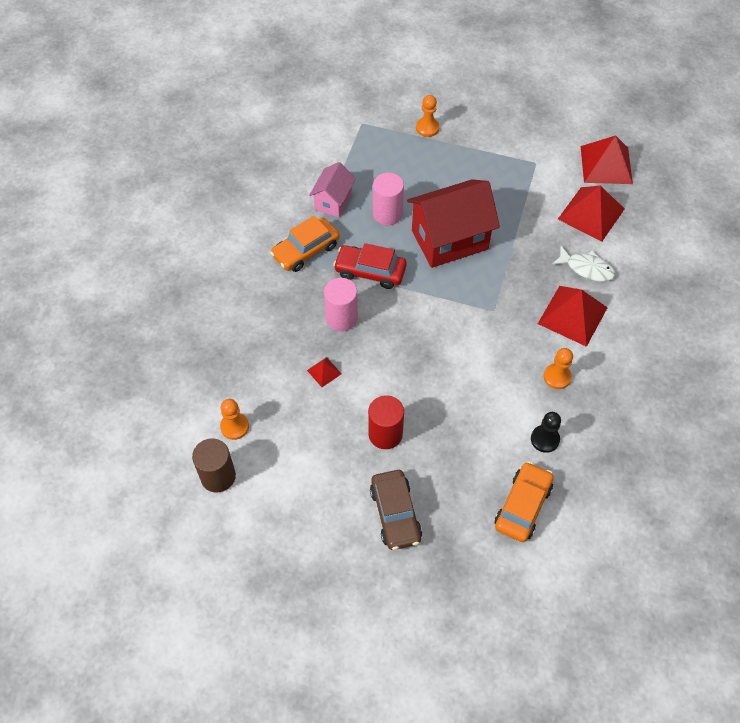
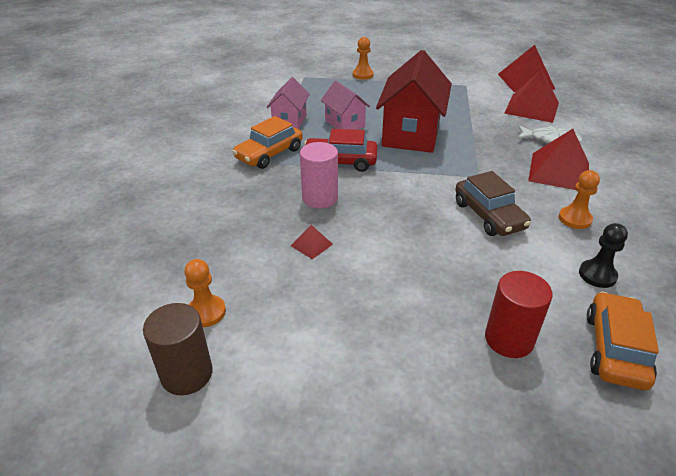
camera: 10 degrees left, 20 degrees down
(385, 434) = (404, 295): red cylinder -> red cylinder (509, 339)
(387, 214) = (344, 124): pink cylinder -> pink house
(395, 514) = (452, 384): brown car -> brown car (488, 215)
(449, 240) = (411, 134): red house -> red house turned 45 degrees counterclockwise

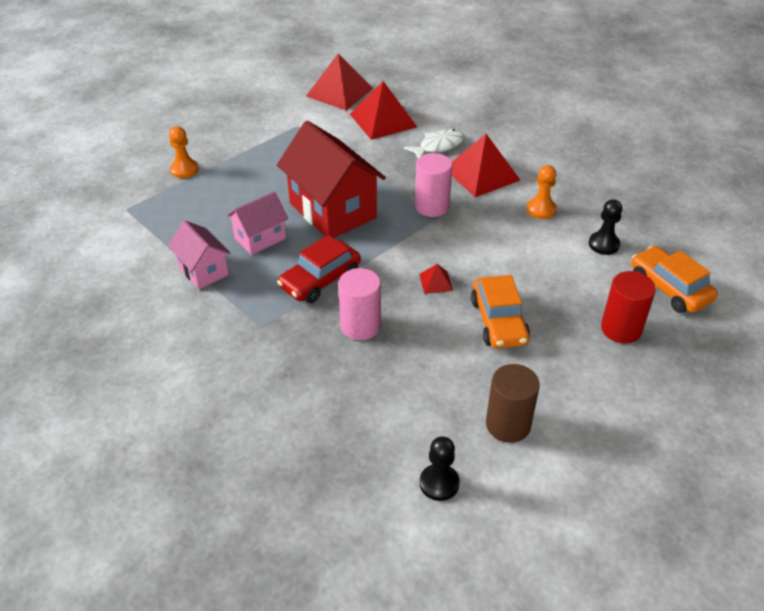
camera: 50 degrees left, 5 degrees up
(187, 374) = (500, 530): brown cylinder -> brown cylinder (508, 425)
(206, 312) = (439, 483): orange pawn -> black pawn
(269, 154) = (246, 318): orange car -> orange car (498, 321)
(311, 245) = (420, 369): red pyramid -> red pyramid (435, 282)
(344, 124) = (260, 238): pink house -> pink house turned 45 degrees counterclockwise
(484, 168) = (432, 206): none -> pink cylinder
(488, 215) = (491, 247): brown car -> none

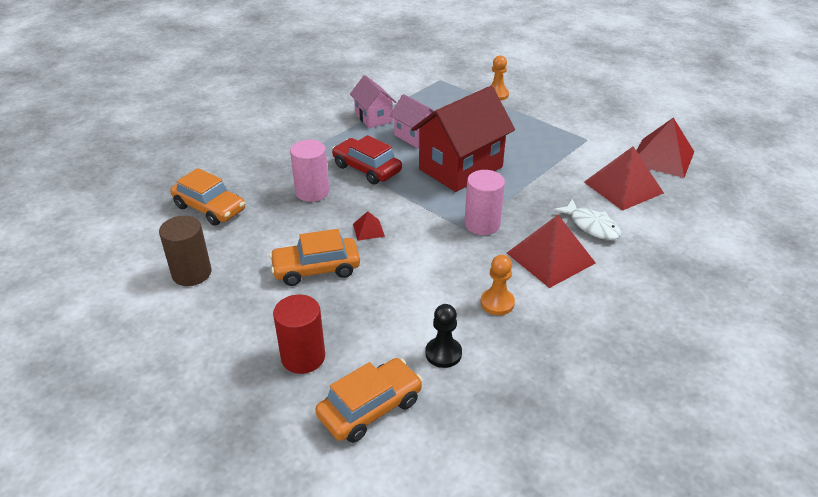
camera: 85 degrees right, 5 degrees down
(203, 270) = (373, 117): pink house -> pink house turned 75 degrees counterclockwise
(382, 420) = (210, 208): none -> orange car
(439, 483) = (143, 237): black pawn -> none

